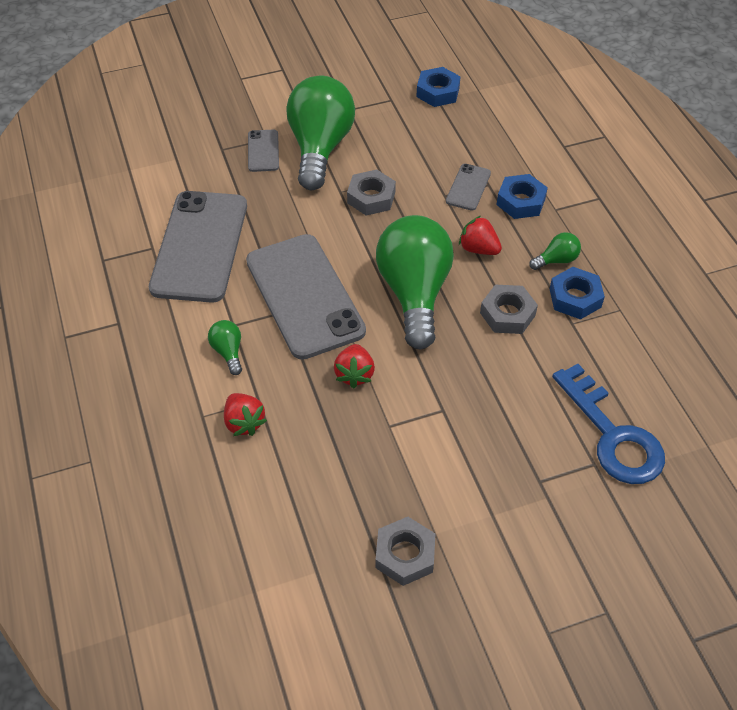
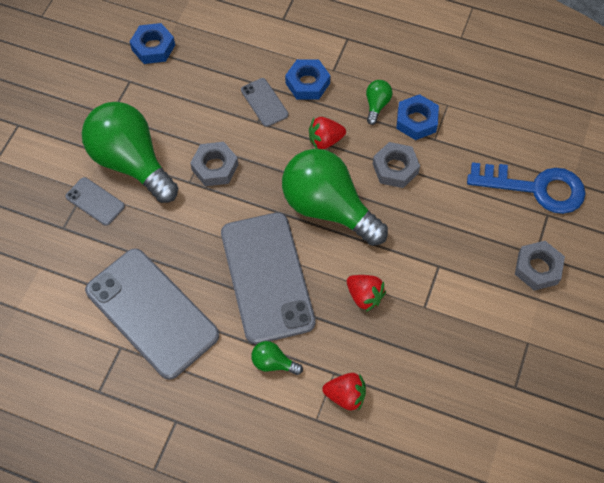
camera: 50 degrees left, 10 degrees up
(304, 296) = (267, 277): grey phone -> grey phone turned 60 degrees clockwise
(405, 555) = (529, 371): grey nut -> grey nut (537, 268)

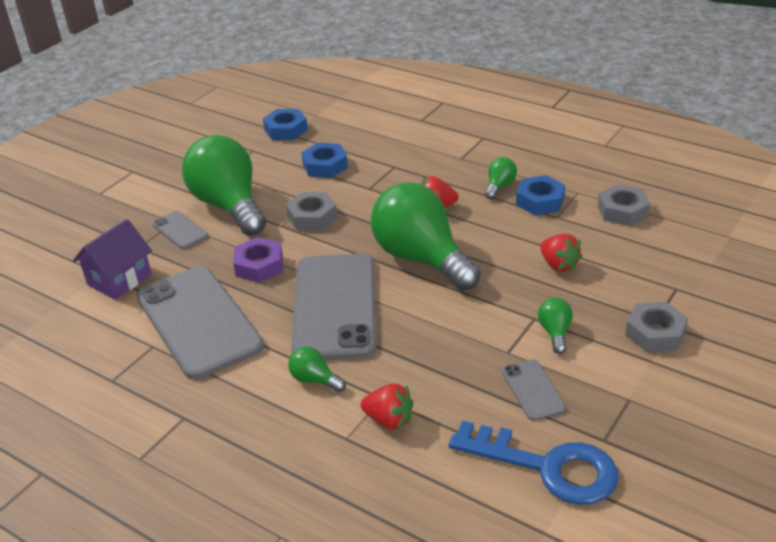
camera: 15 degrees right, 25 degrees down
(60, 272) = (119, 279): none -> purple house
(185, 237) = (259, 265): none -> purple nut
(264, 102) = (381, 175): grey phone -> grey phone (533, 390)
(307, 83) = (431, 165): blue nut -> blue nut (325, 166)
(364, 296) = (439, 334): red strawberry -> red strawberry (558, 265)
(395, 168) = (506, 235): grey nut -> grey nut (622, 211)
(458, 280) = (555, 333): none -> green light bulb
(536, 188) = (666, 265): blue key -> blue key (547, 467)

